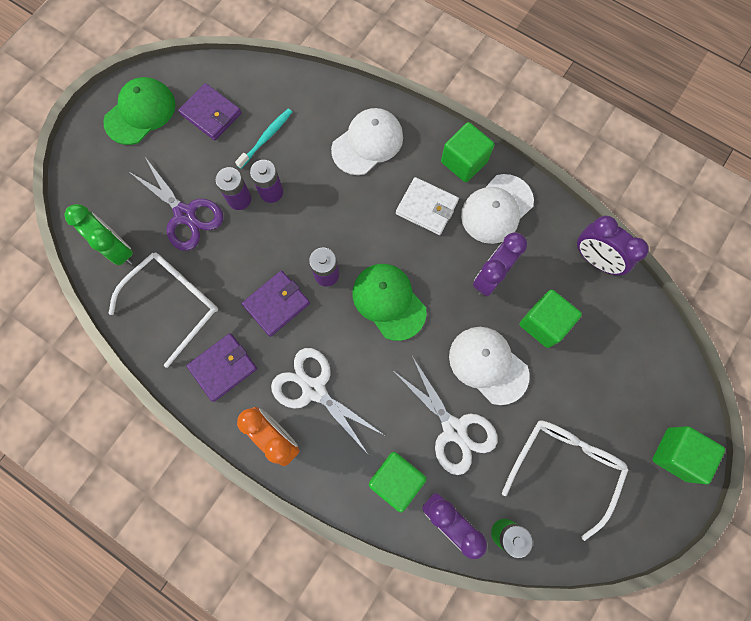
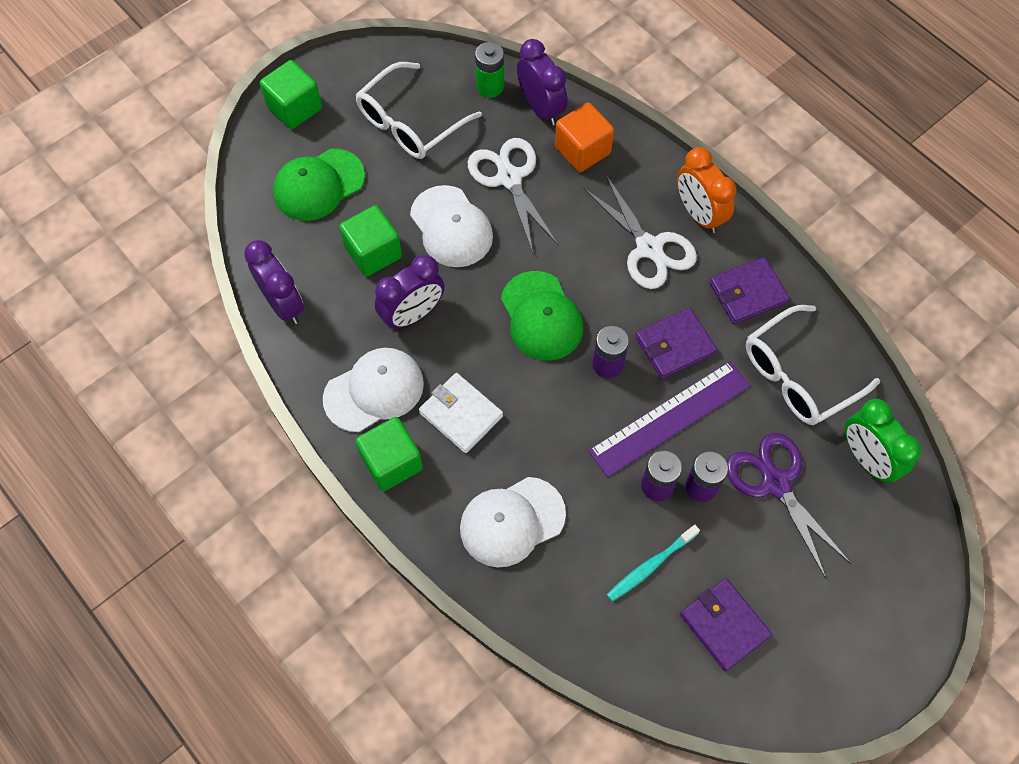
camera: 165 degrees left, 10 degrees down
(140, 113) = (829, 654): green cap -> green cap (318, 185)
(270, 244) = (670, 418): none -> purple ruler
(396, 479) = (582, 150): green cube -> orange cube

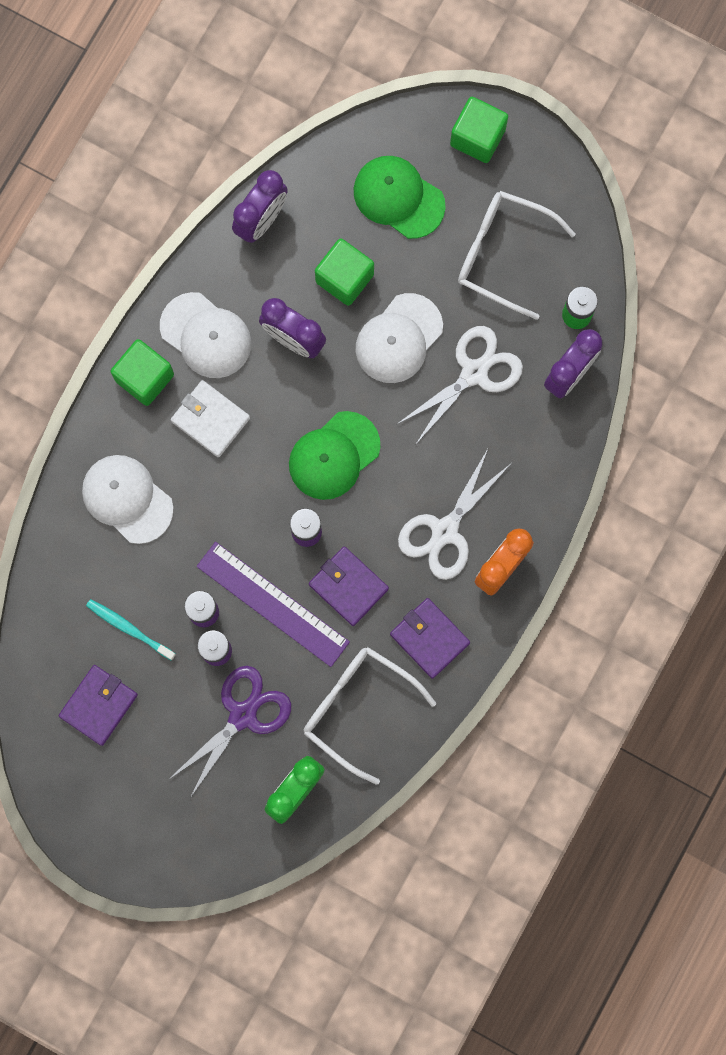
camera: 70 degrees right, 15 degrees up
(461, 414) = (210, 419): white wallet -> white wallet turned 75 degrees counterclockwise
(582, 150) = (534, 432): orange cube -> none

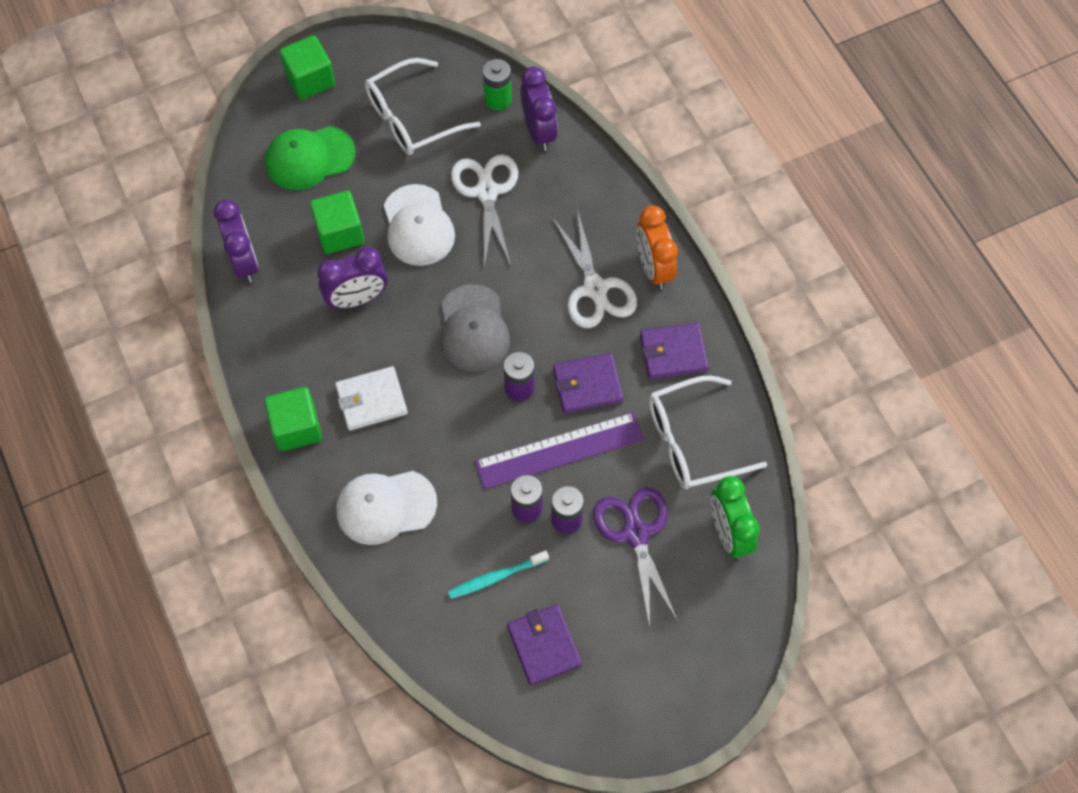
camera: 55 degrees left, 15 degrees down
(206, 335) = (301, 360): white cap -> none
(334, 455) = (473, 329): green cap -> grey cap

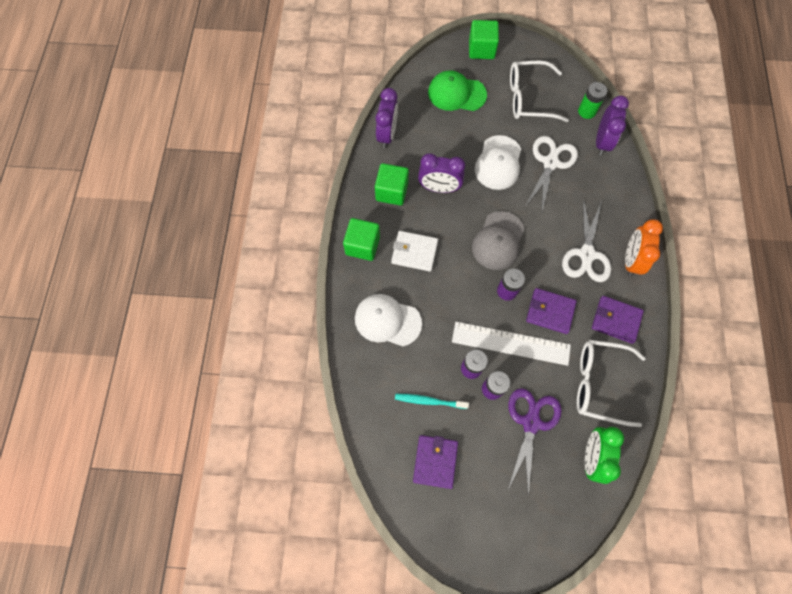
camera: 30 degrees right, 5 degrees up
(339, 233) = (450, 145): green cube -> green cube (391, 192)
(559, 450) = (511, 343): purple ruler -> white ruler

